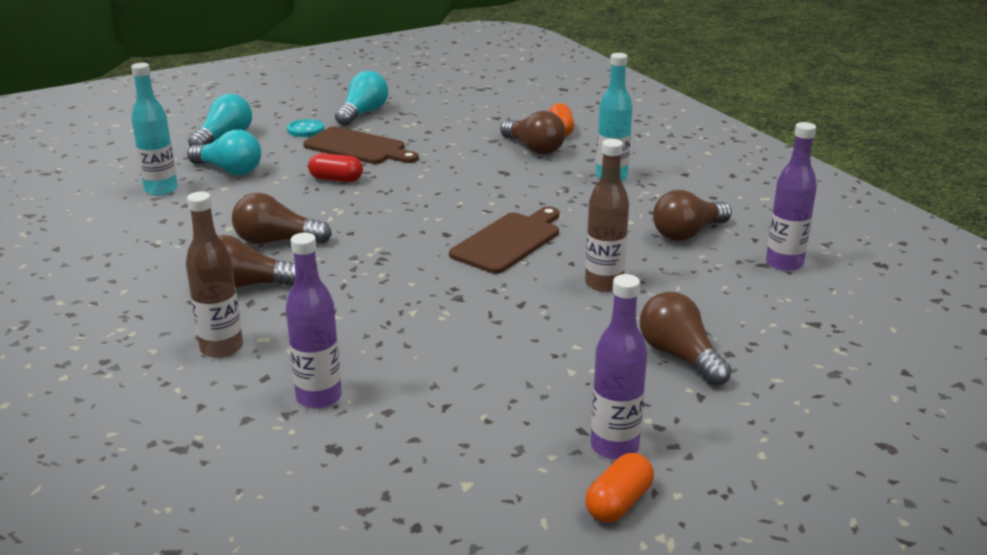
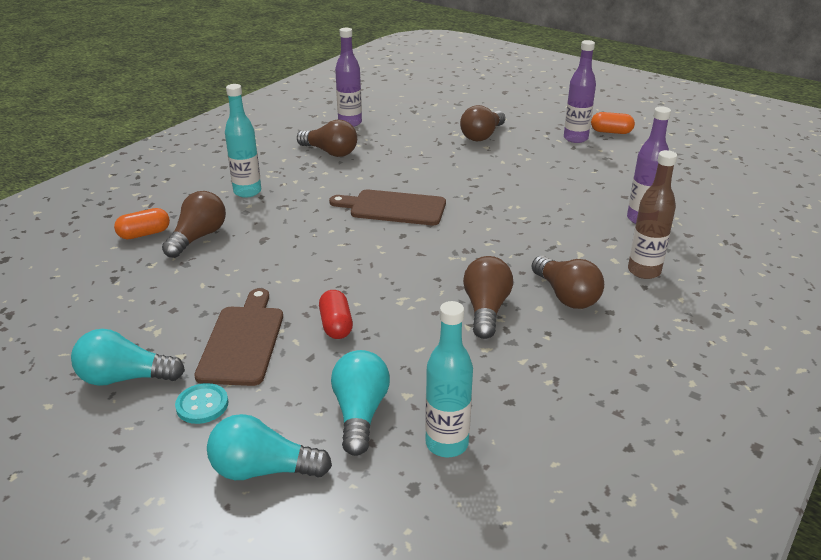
camera: 115 degrees left, 5 degrees up
(276, 241) = (486, 309): brown light bulb -> brown light bulb turned 150 degrees counterclockwise
(604, 284) = (424, 166): brown bottle -> none

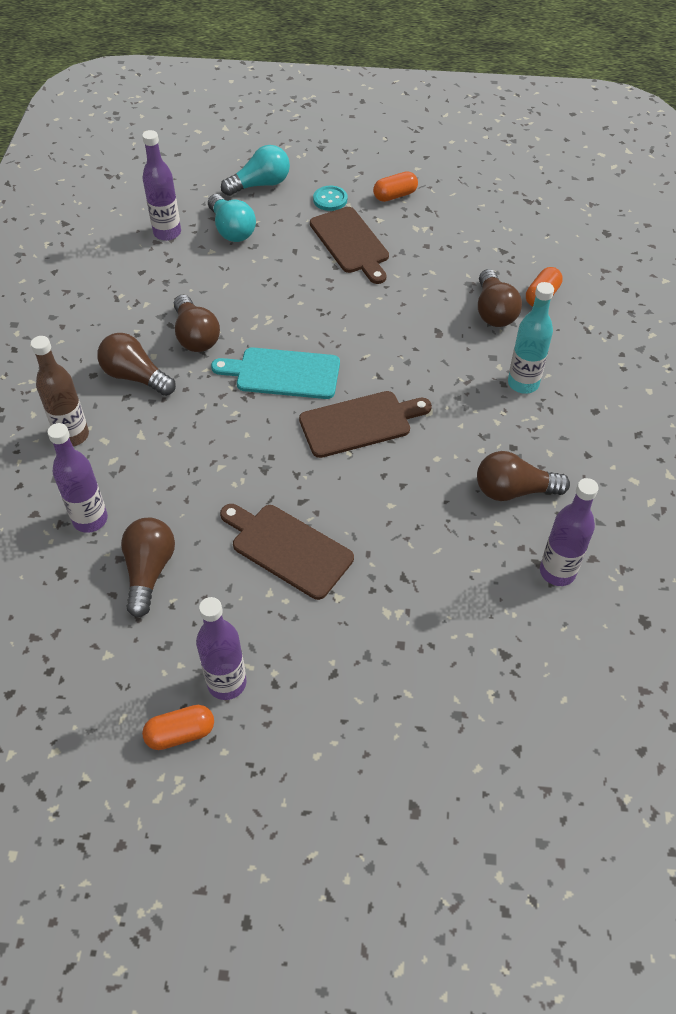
camera: 150 degrees right, 20 degrees up
(125, 378) = (395, 195): turquoise light bulb -> orange capsule
(336, 325) = (299, 278): red capsule -> none
(425, 254) = (283, 373): none -> turquoise cutting board
(446, 444) = (167, 233): turquoise bottle -> purple bottle
(482, 135) = (360, 625): brown light bulb -> brown light bulb (149, 571)
(502, 170) = (288, 549): none -> brown cutting board

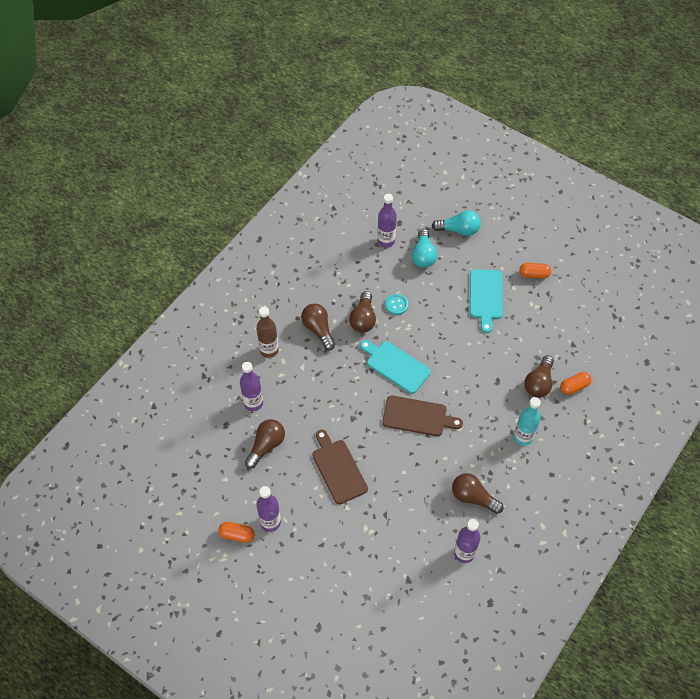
camera: 30 degrees right, 5 degrees up
(330, 199) = (493, 260): turquoise button -> turquoise button (396, 305)
(351, 243) = (486, 297): brown cutting board -> turquoise cutting board

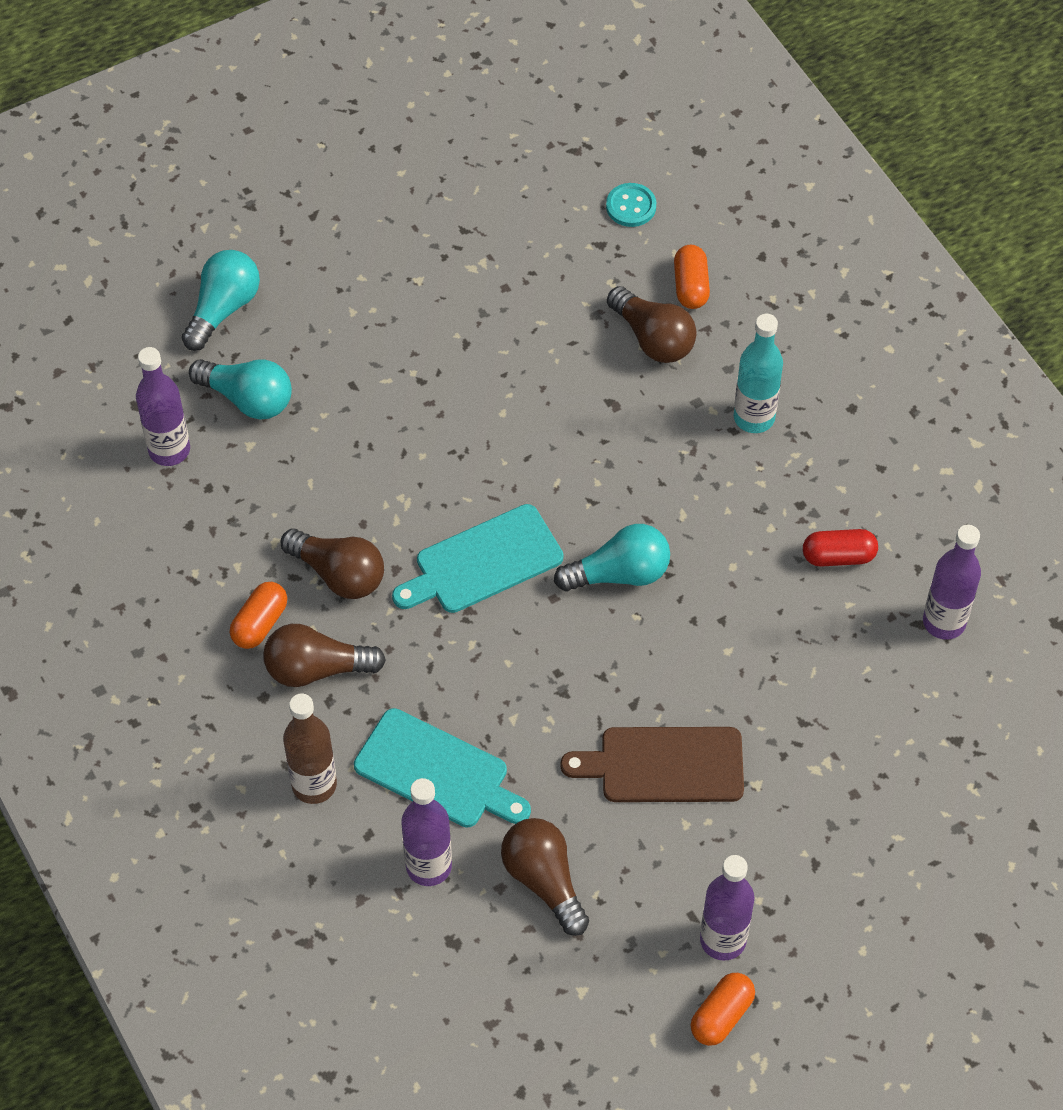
camera: 65 degrees left, 0 degrees up
(396, 305) = (339, 499): turquoise button -> turquoise button (631, 206)
(417, 416) = (619, 573): brown cutting board -> turquoise light bulb
(473, 497) = (838, 556): brown light bulb -> red capsule
(486, 297) = (412, 335): turquoise cutting board -> turquoise cutting board (437, 771)
(534, 274) = (408, 232): orange capsule -> orange capsule (260, 623)

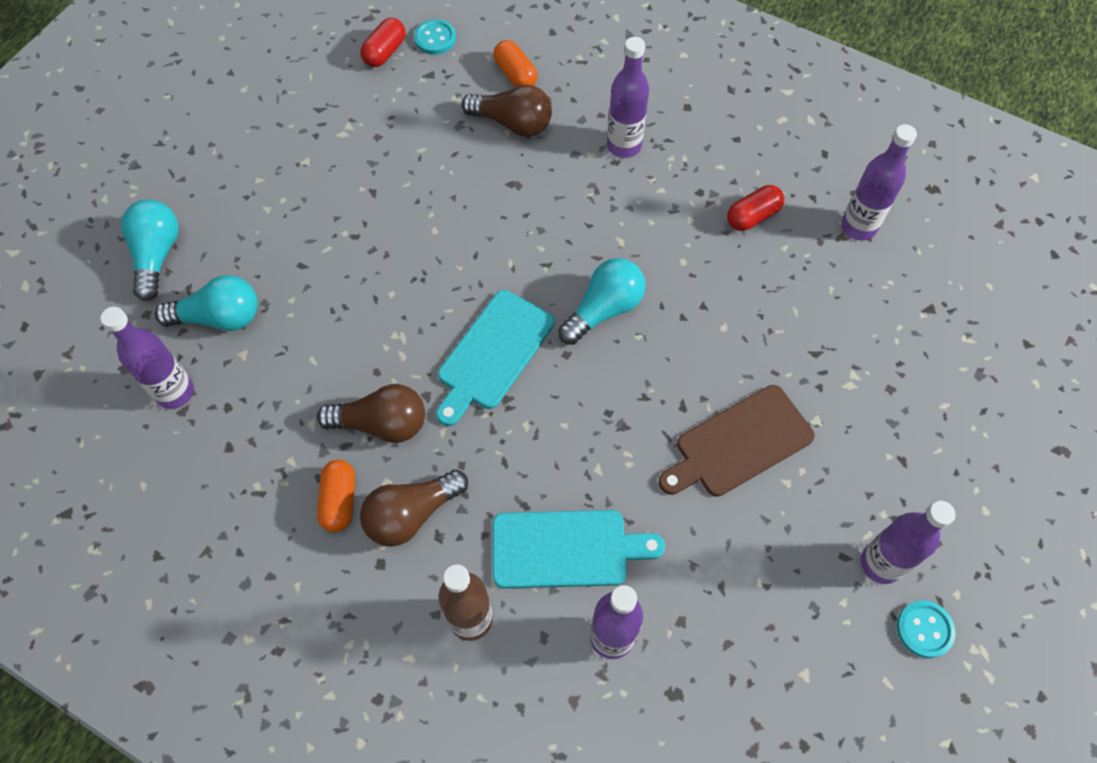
camera: 30 degrees left, 5 degrees up
(544, 880) = (712, 594): brown light bulb -> none
(568, 198) = (385, 52): none -> red capsule
(721, 1015) = (924, 629): orange capsule -> turquoise button
(754, 417) = (624, 145): turquoise bottle -> purple bottle

